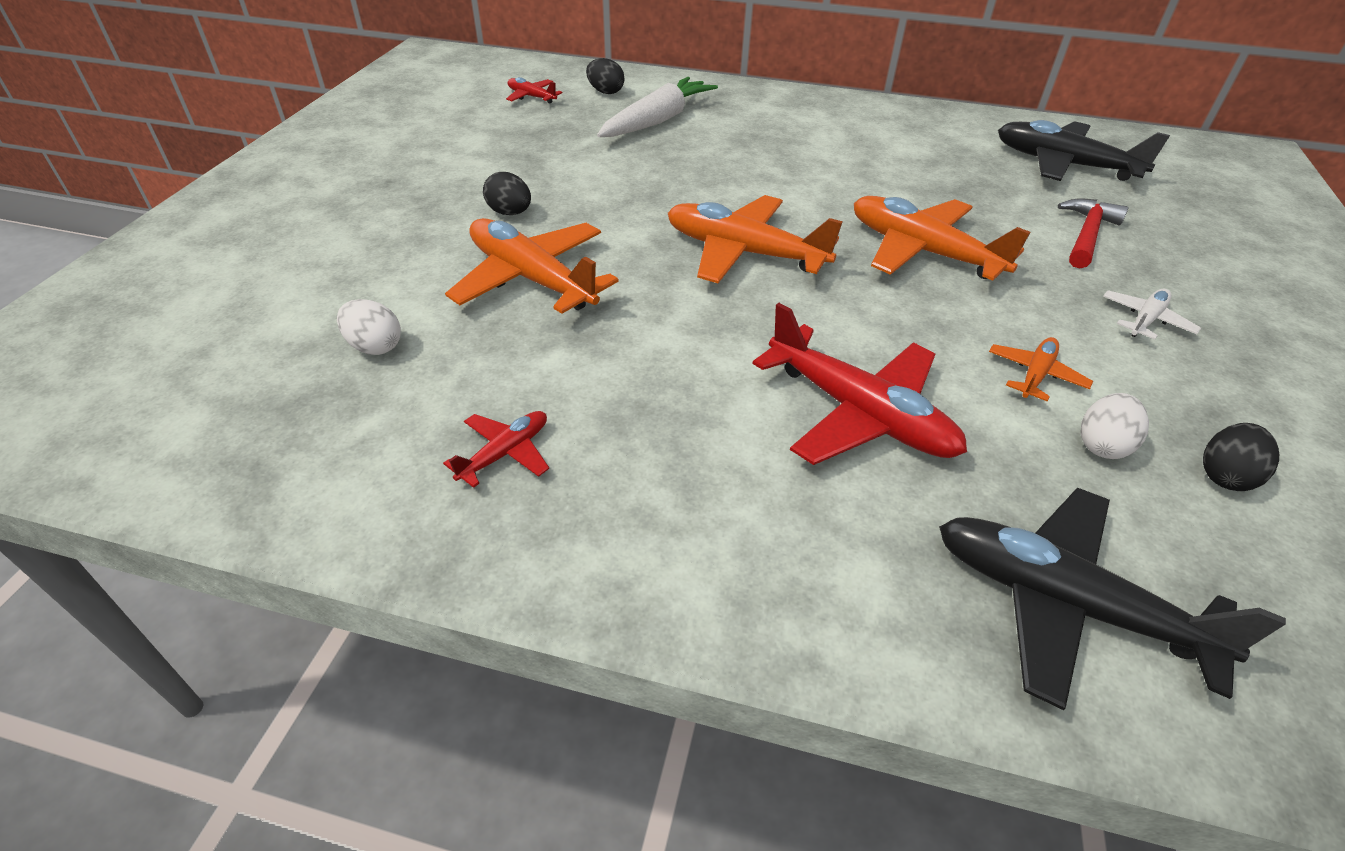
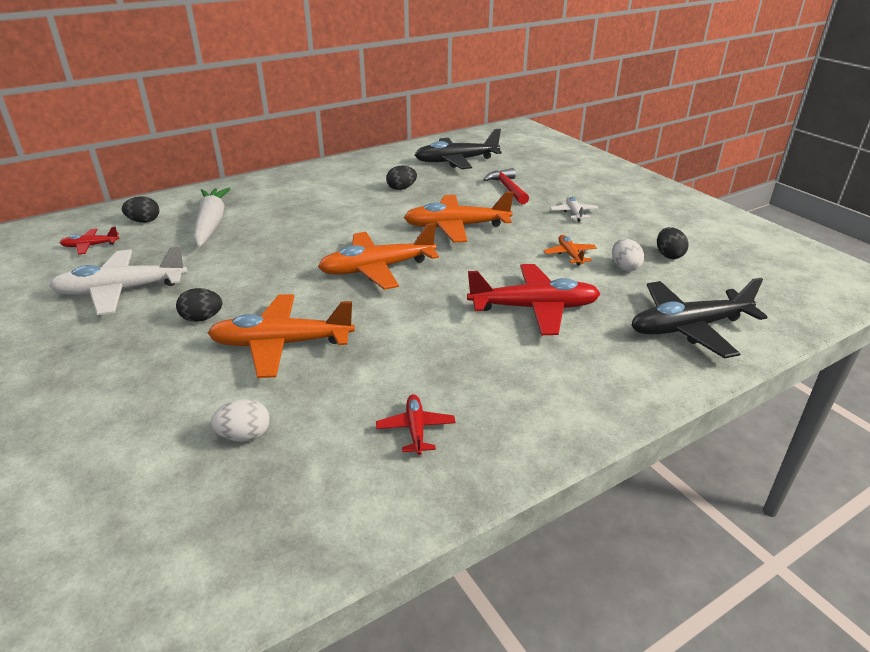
camera: 45 degrees left, 10 degrees down
(492, 151) = (121, 290): none -> white plane
(926, 169) = (401, 188): none -> black egg

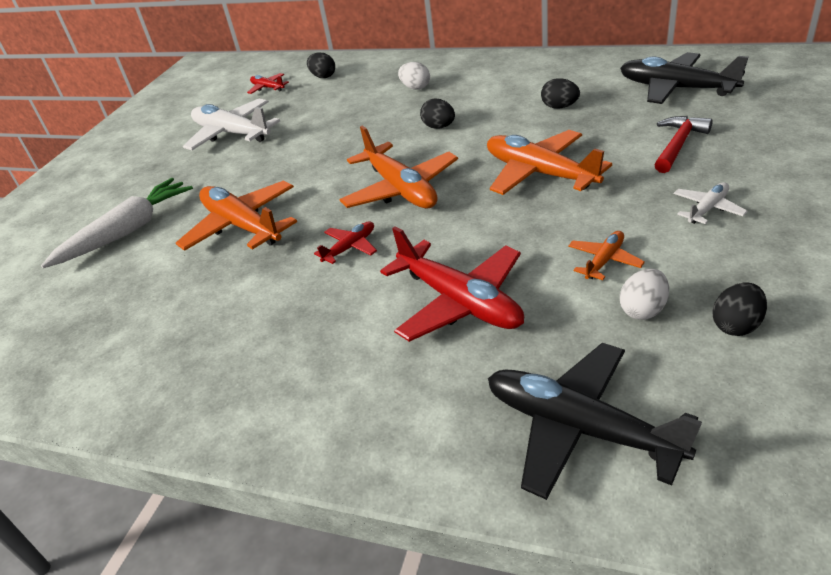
camera: 55 degrees right, 5 degrees up
(202, 318) = (236, 179): black egg -> black egg (439, 127)
(211, 224) = (358, 94): white carrot -> white carrot (127, 231)
(245, 435) = (127, 285): white egg -> white egg (415, 88)
(377, 269) = (401, 189): orange plane -> orange plane turned 150 degrees counterclockwise
(416, 429) = (201, 351): red plane -> red plane (350, 247)

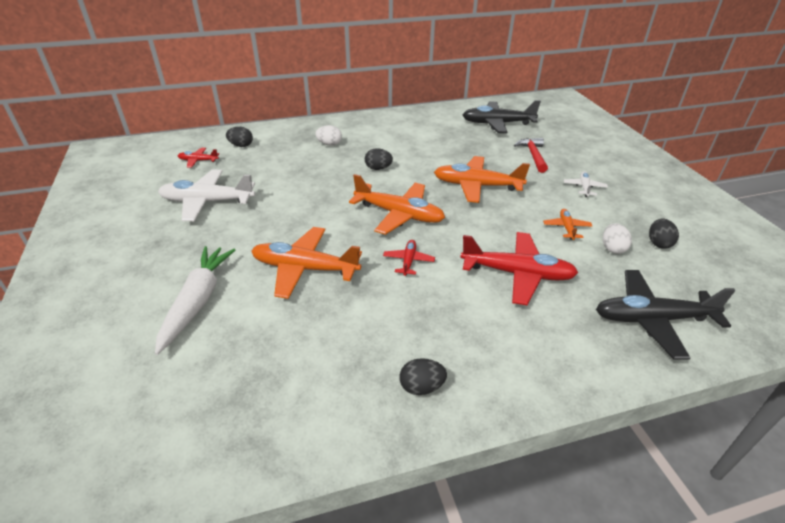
camera: 40 degrees left, 0 degrees up
(559, 107) = (443, 143): black egg -> black egg (421, 387)

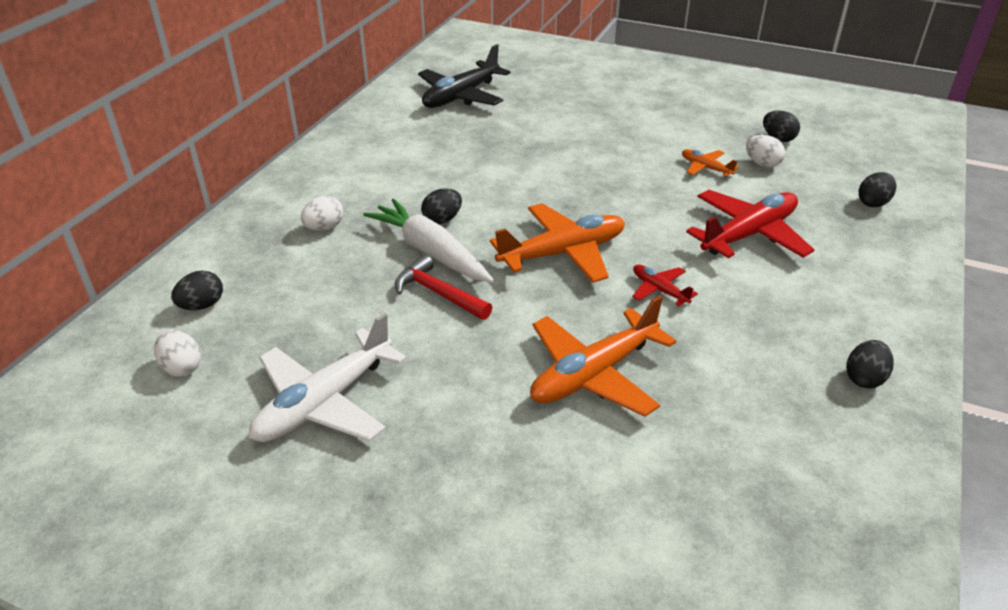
camera: 50 degrees left, 0 degrees up
(198, 161) = (182, 367): red plane -> white egg
(198, 301) = (568, 500): white carrot -> white carrot (430, 251)
(476, 186) = (570, 176): orange plane -> none
(533, 155) = (557, 113): red hammer -> red hammer (438, 293)
(584, 187) = (651, 121): white plane -> none
(652, 319) = (873, 203): black plane -> black egg

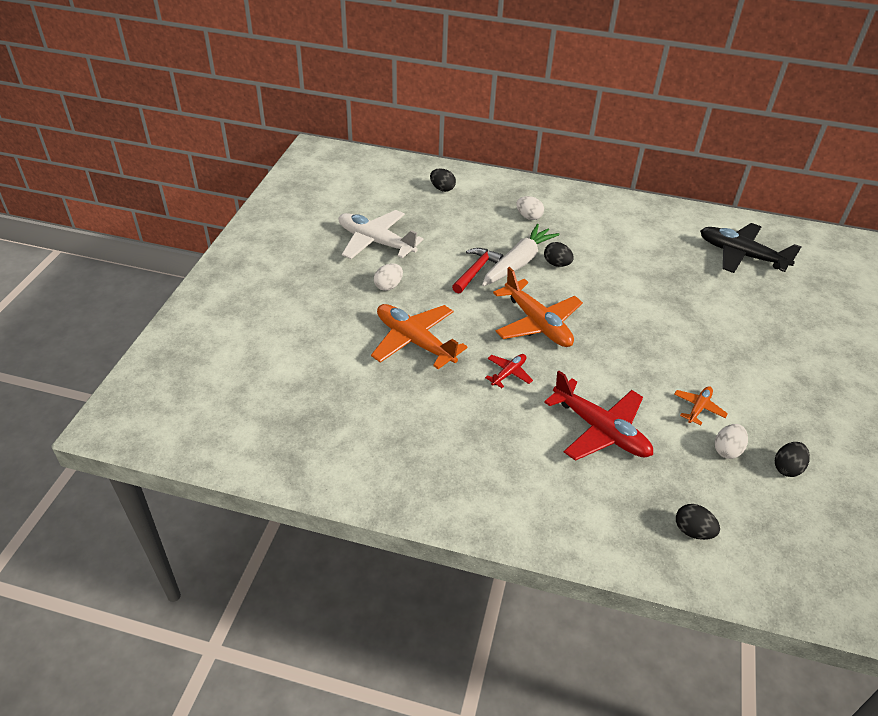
camera: 80 degrees right, 5 degrees up
(182, 367) = (393, 193): white egg -> white egg (388, 286)
(864, 378) = (434, 481): black egg -> none

